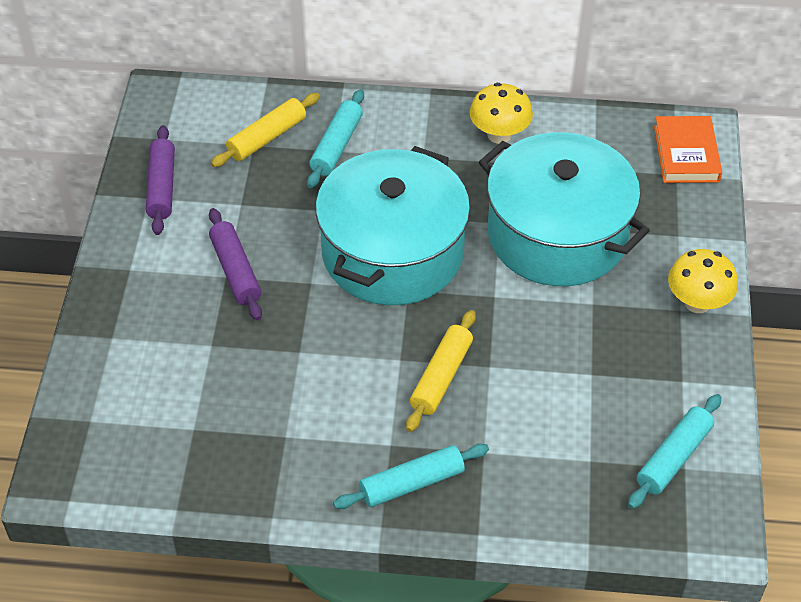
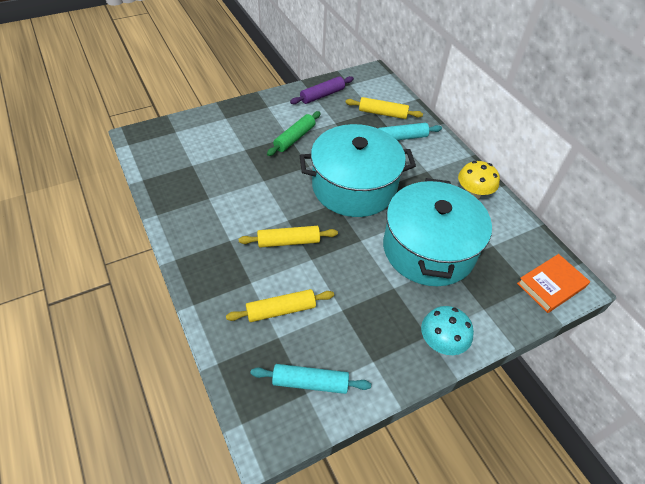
camera: 55 degrees right, 0 degrees up
(235, 271) = (294, 138): purple rolling pin -> green rolling pin
(411, 483) = (210, 260): turquoise rolling pin -> none
(550, 439) = (281, 310): none -> yellow rolling pin
(697, 303) = (441, 343): yellow mushroom -> turquoise mushroom

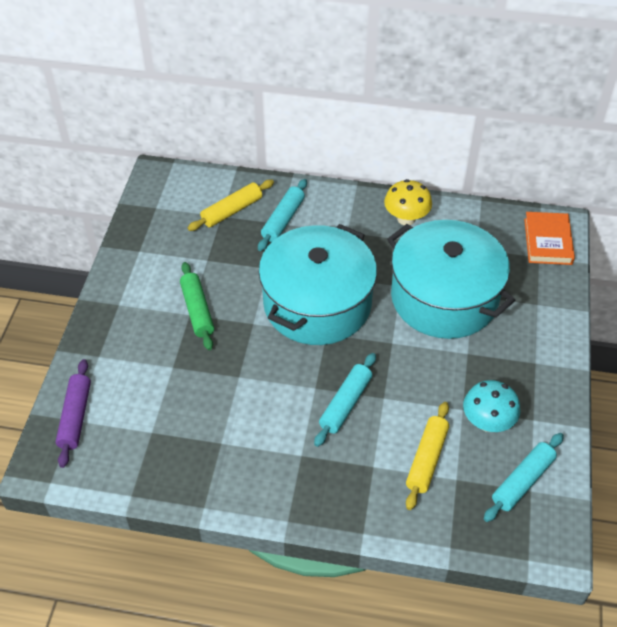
camera: 50 degrees left, 0 degrees up
(288, 241) = (345, 404): yellow rolling pin -> turquoise rolling pin
(322, 95) = (150, 243): purple rolling pin -> purple rolling pin (75, 417)
(441, 343) = (549, 358): turquoise mushroom -> turquoise mushroom (487, 422)

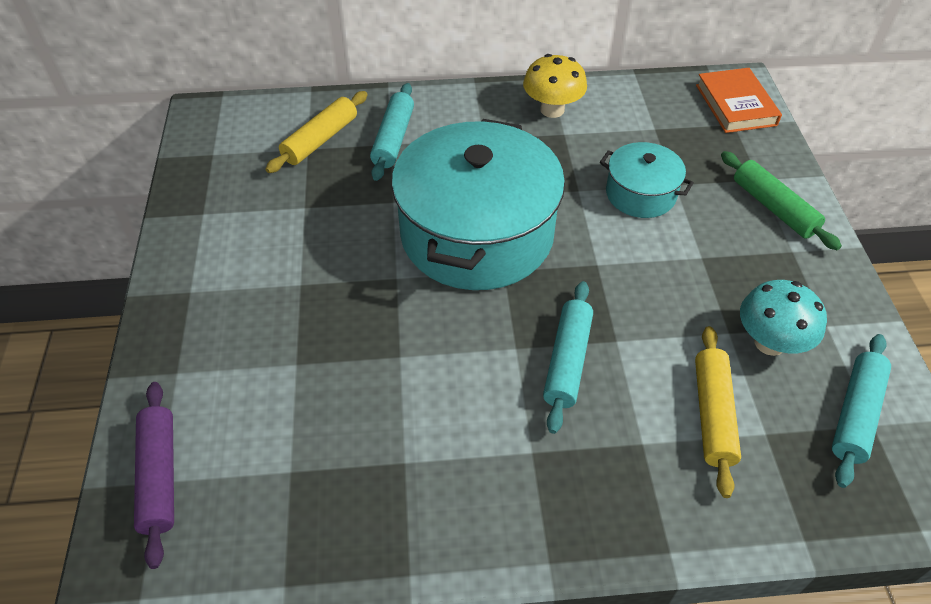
camera: 15 degrees left, 0 degrees up
(197, 310) = (310, 277): green rolling pin -> green rolling pin (773, 208)
(444, 298) = (640, 194): turquoise pot -> turquoise pot, size x0.48

